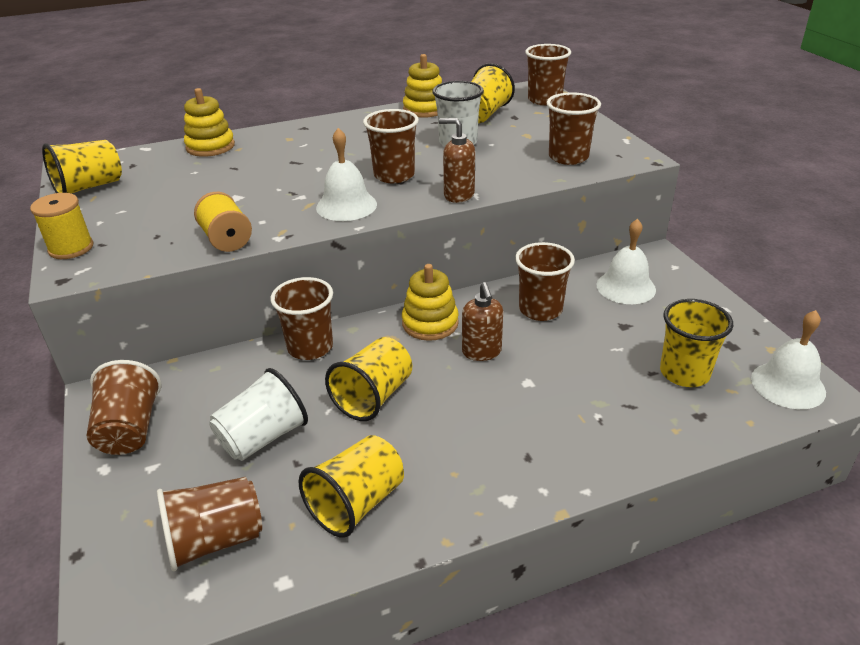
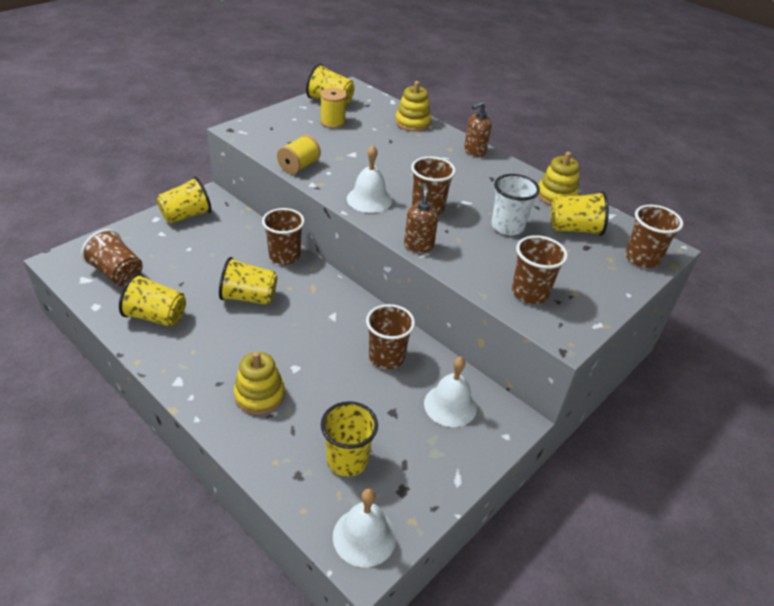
camera: 60 degrees right, 5 degrees up
(71, 248) = (262, 120): yellow spool -> yellow spool (333, 122)
(130, 429) = (186, 215): brown cup -> yellow cup
(263, 437) = (196, 264): white cup -> none
(430, 323) = (338, 302): yellow stacking toy -> yellow stacking toy (259, 395)
(482, 352) = (318, 336): brown soap dispenser -> brown soap dispenser (474, 151)

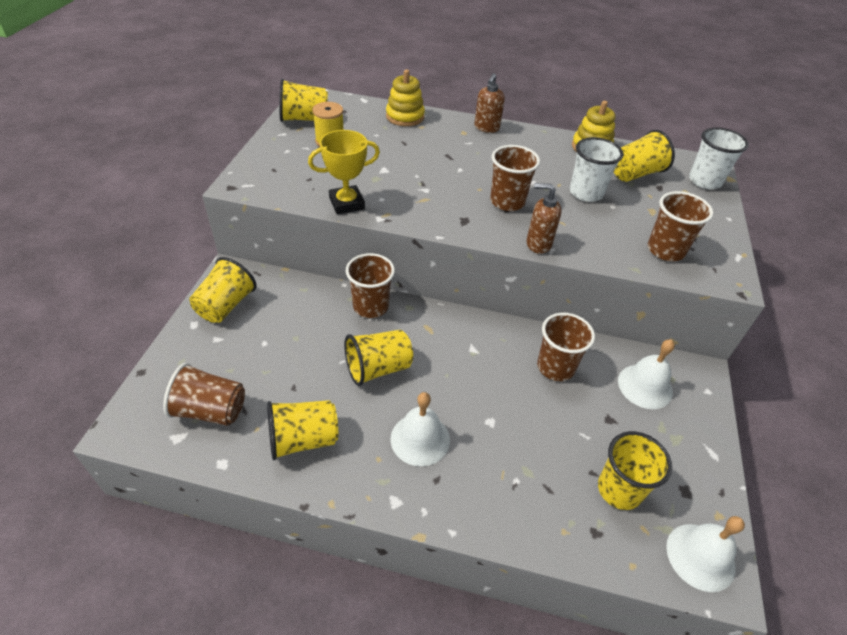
camera: 30 degrees left, 5 degrees up
(259, 395) = (486, 469): yellow stacking toy -> none
(299, 166) = (346, 203): yellow spool -> yellow trophy
(369, 199) = (448, 213): white bell -> white bell (420, 439)
(418, 246) = (538, 244): brown soap dispenser -> brown soap dispenser turned 45 degrees counterclockwise
(642, 258) = (705, 181): brown cup -> white cup

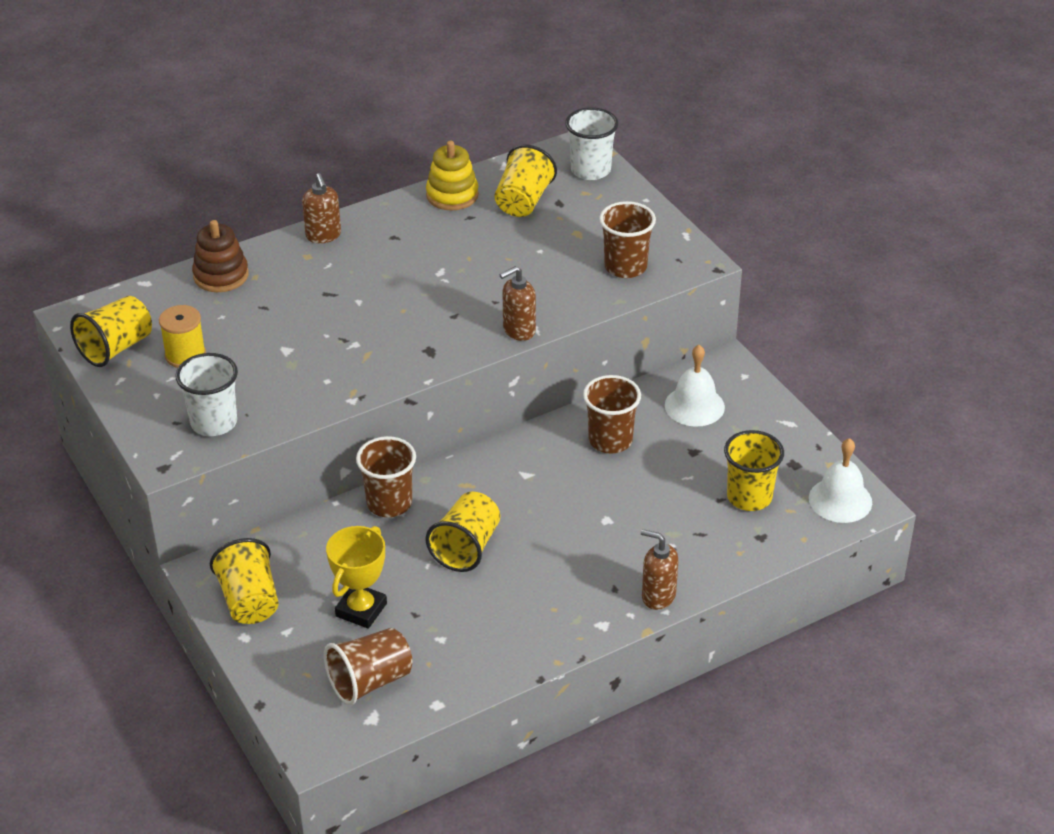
camera: 40 degrees left, 5 degrees down
(303, 439) = (477, 641): yellow cup -> none
(346, 203) = (301, 407): yellow trophy -> yellow trophy (361, 610)
(405, 116) = (221, 275): yellow stacking toy -> brown stacking toy
(420, 439) = (568, 572): white bell -> none
(460, 514) = (658, 596): none -> brown soap dispenser
(507, 202) = (444, 307): brown cup -> none
(586, 193) = (502, 251): white cup -> white cup (214, 422)

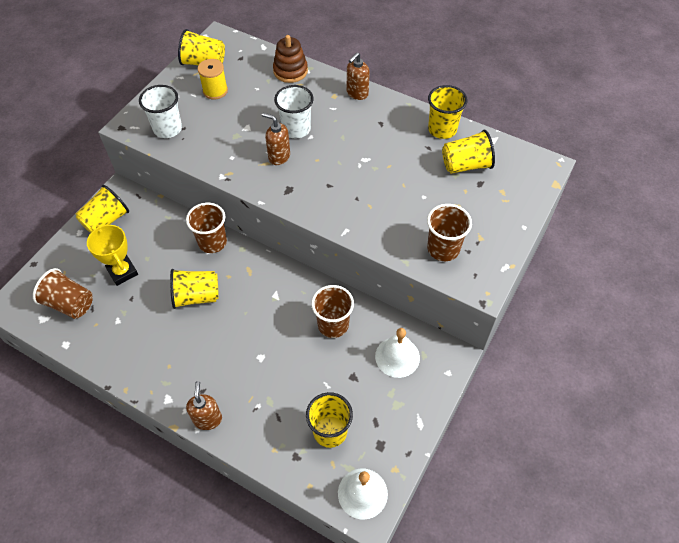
camera: 60 degrees right, 15 degrees up
(361, 610) = (122, 272): yellow trophy -> yellow trophy turned 60 degrees clockwise
(452, 195) = (442, 129): yellow stacking toy -> yellow cup
(518, 330) = (337, 223): brown soap dispenser -> brown soap dispenser (279, 156)
(590, 170) = (528, 183): white cup -> white cup (296, 129)

